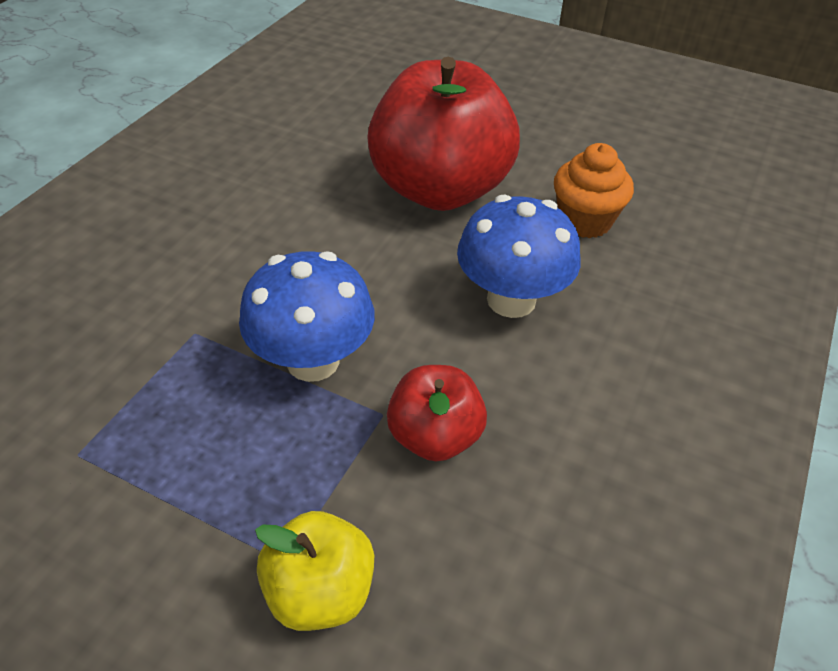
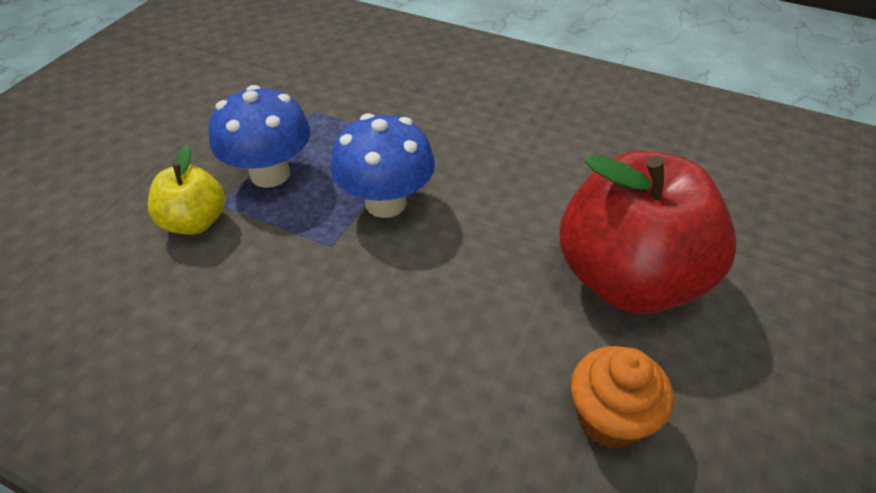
camera: 90 degrees right, 0 degrees up
(435, 436) = (306, 277): red apple -> none
(511, 300) = (464, 335): blue mushroom -> blue mushroom (270, 174)

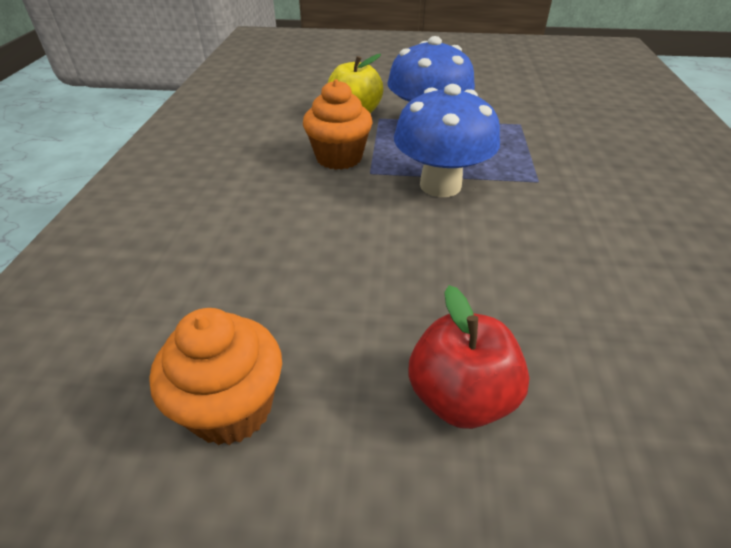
camera: 70 degrees right, 5 degrees down
(286, 262) = (339, 158): none -> orange cupcake
(629, 279) = (460, 397): red apple -> red apple, size x0.50

